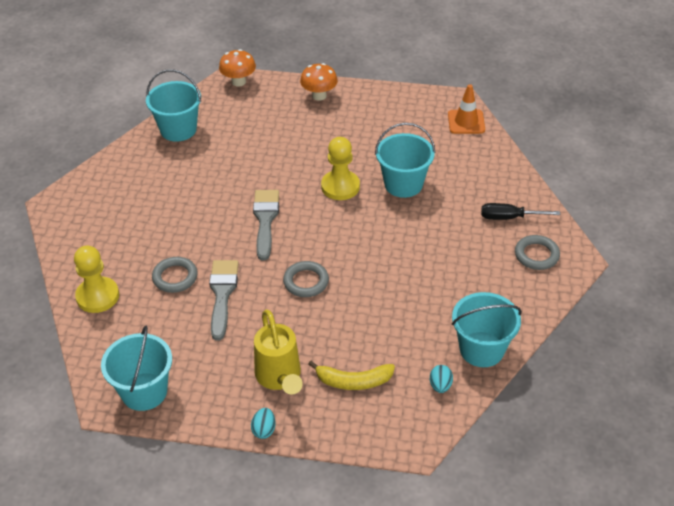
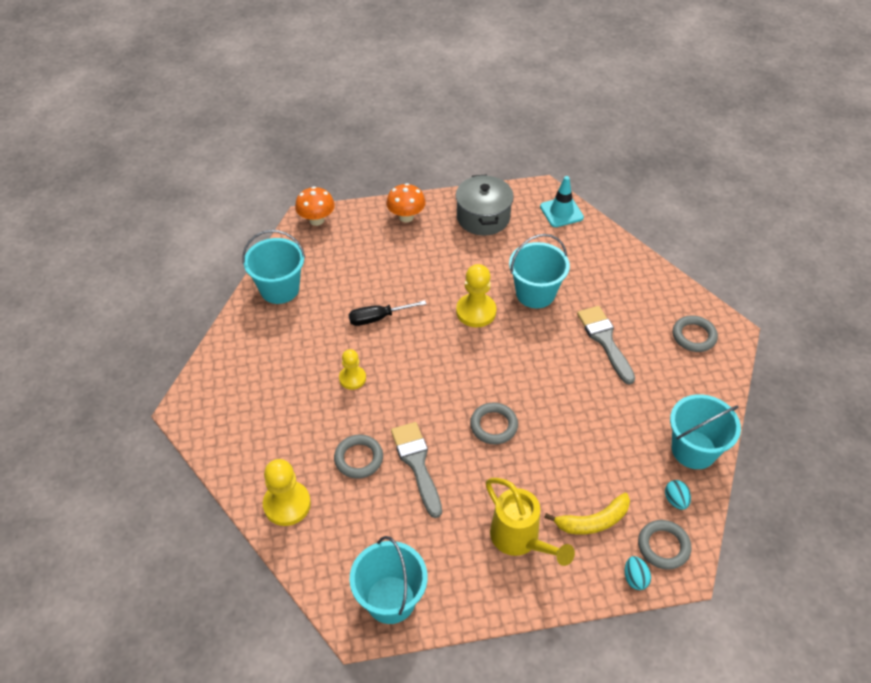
camera: 20 degrees left, 5 degrees up
(203, 214) = (352, 378): none -> yellow pawn
(264, 430) = (533, 603): turquoise egg -> turquoise egg (635, 578)
(265, 220) = (420, 368): grey brush -> grey brush (605, 340)
(389, 111) = (483, 217): none -> grey pot
(407, 419) = (663, 546): none -> grey ring
(466, 122) = (561, 212): orange traffic cone -> turquoise traffic cone
(508, 217) = (650, 303): black screwdriver -> black screwdriver (377, 318)

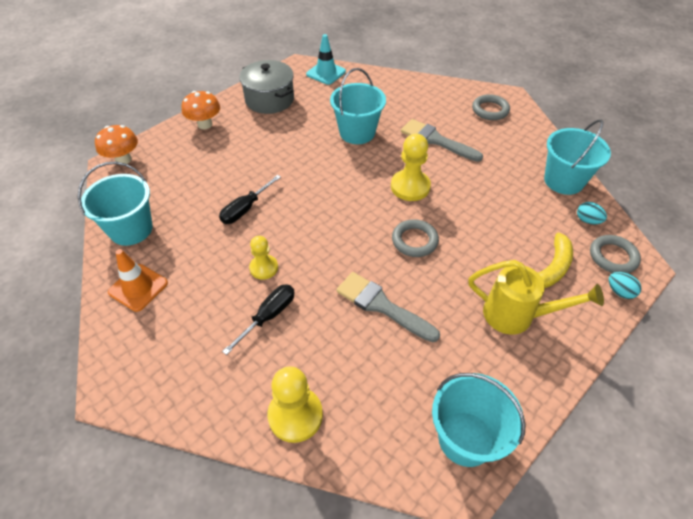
camera: 35 degrees left, 0 degrees up
(252, 342) = (138, 287): none -> orange traffic cone
(326, 420) = (269, 316): none -> black screwdriver
(358, 458) = (328, 331): grey ring -> none
(476, 311) = (323, 166): yellow pawn -> yellow pawn (410, 187)

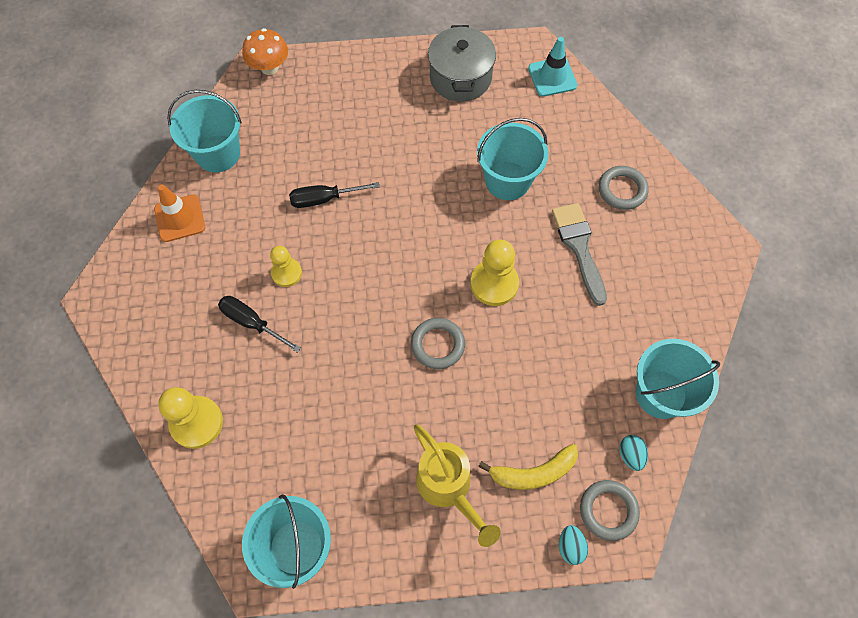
camera: 40 degrees right, 15 degrees up
(205, 124) = (372, 70): orange mushroom -> none
(269, 316) = (251, 322): black screwdriver -> black screwdriver turned 135 degrees counterclockwise
(382, 306) = (346, 385): grey brush -> none
(490, 110) = (683, 250): grey ring -> grey ring (622, 190)

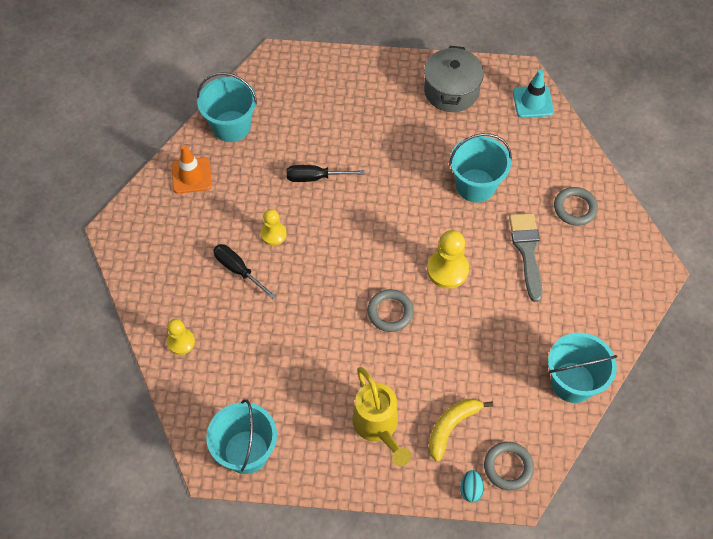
camera: 10 degrees right, 5 degrees down
(196, 423) = (181, 342): yellow pawn -> yellow pawn, size x0.63
(269, 68) = (286, 59): orange mushroom -> none
(533, 473) = (451, 427): yellow banana -> yellow banana turned 135 degrees clockwise
(630, 455) = (536, 427): turquoise egg -> none

